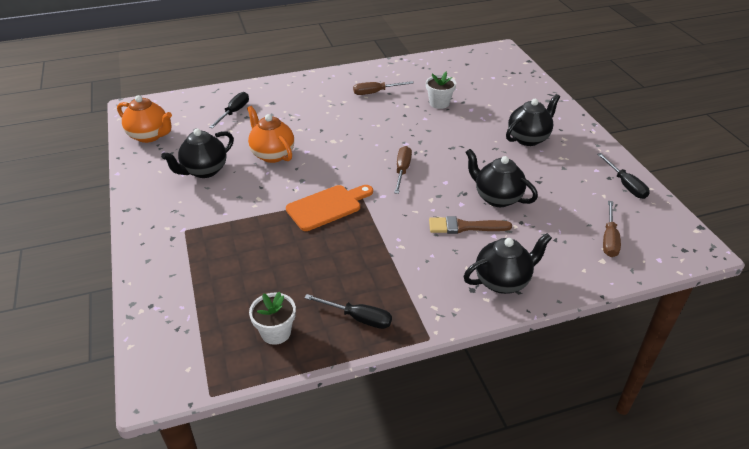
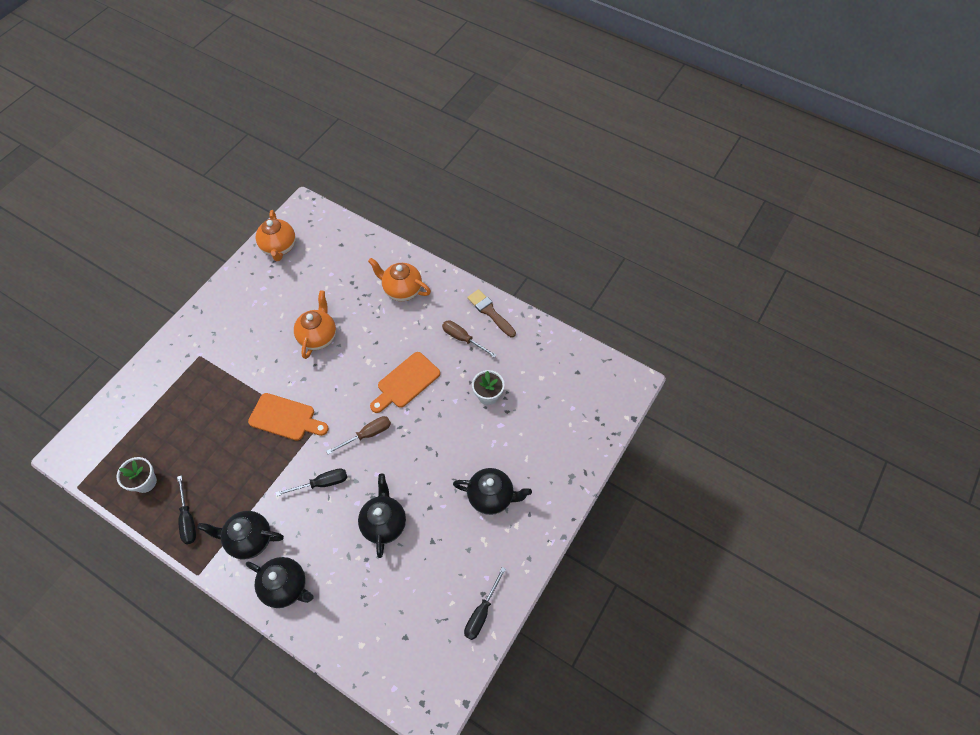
camera: 50 degrees right, 20 degrees up
(204, 171) = (267, 313): black teapot -> black teapot (249, 539)
(234, 112) = (350, 270): black screwdriver -> black screwdriver (322, 483)
(292, 98) = (402, 290): none -> orange teapot
(378, 132) = (406, 382): none -> orange cutting board
(464, 227) = (330, 523): brown brush -> brown brush (490, 312)
(609, 239) = (392, 637): brown screwdriver -> none

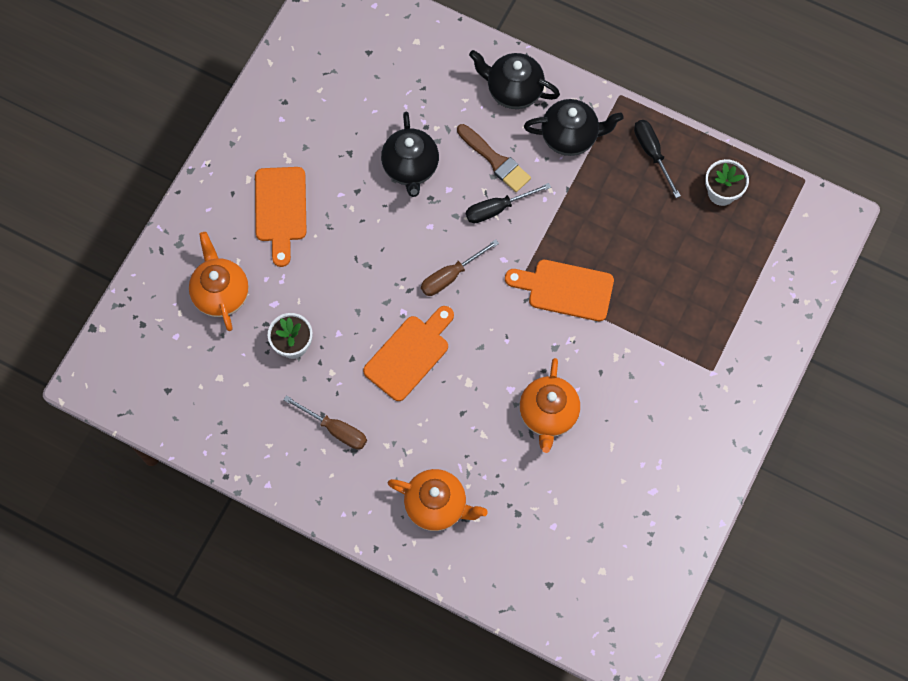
camera: 175 degrees right, 10 degrees up
(279, 248) = (647, 569): orange teapot -> orange teapot (221, 293)
(481, 612) = (284, 82): black screwdriver -> none
(490, 312) = (298, 478): brown brush -> brown brush (495, 160)
(491, 497) = (280, 209): black teapot -> orange cutting board

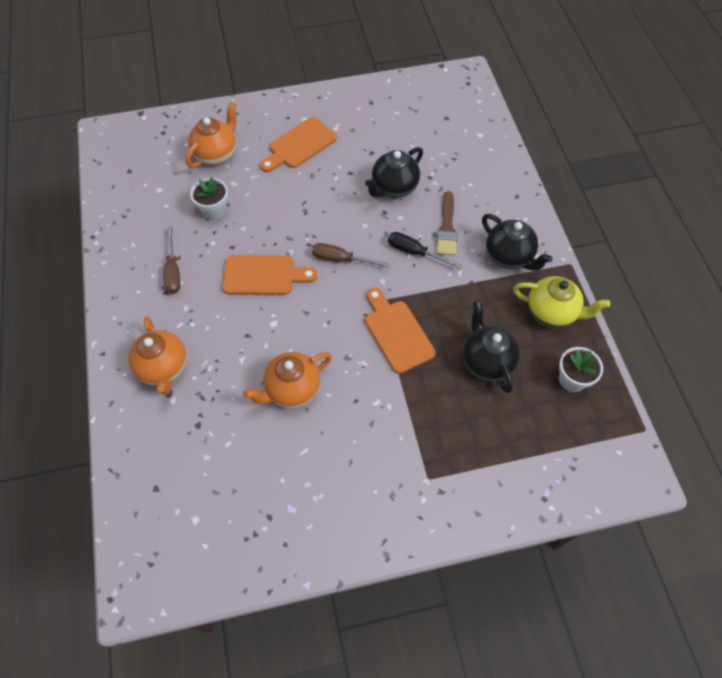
camera: 50 degrees right, 10 degrees down
(513, 90) = (505, 204): black teapot -> black teapot (486, 361)
(652, 153) = (551, 313): black screwdriver -> yellow teapot

